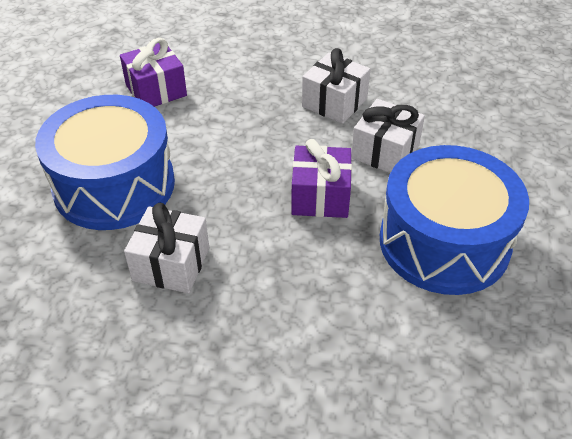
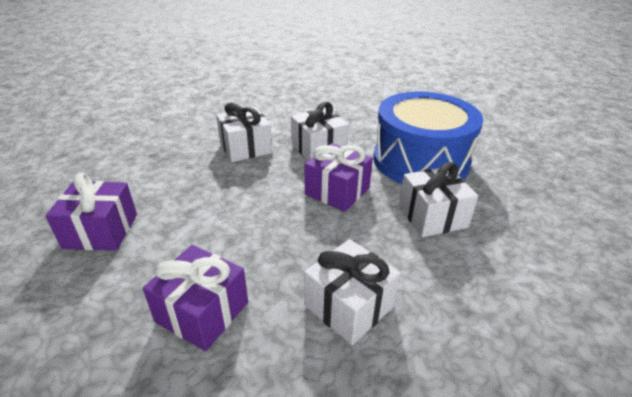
camera: 60 degrees left, 10 degrees down
(114, 185) = (202, 312): blue drum -> purple gift
(340, 284) = (432, 216): none -> white gift

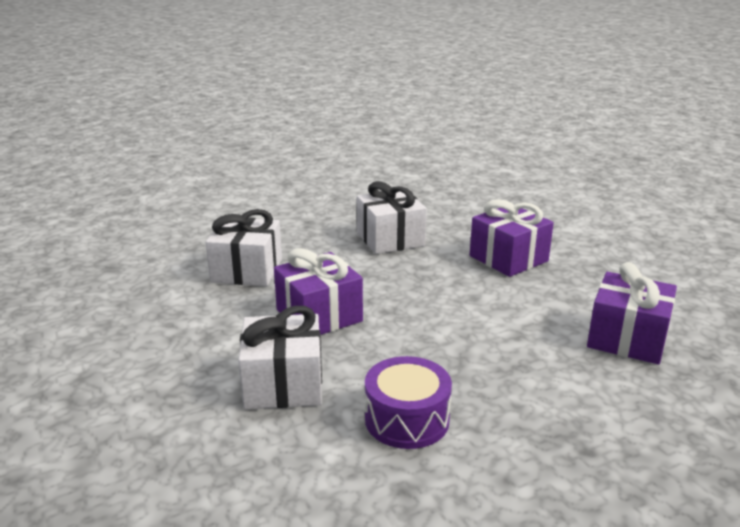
camera: 155 degrees left, 10 degrees down
(245, 148) = (407, 419): white gift -> purple drum
(420, 160) = (164, 326): blue drum -> none

